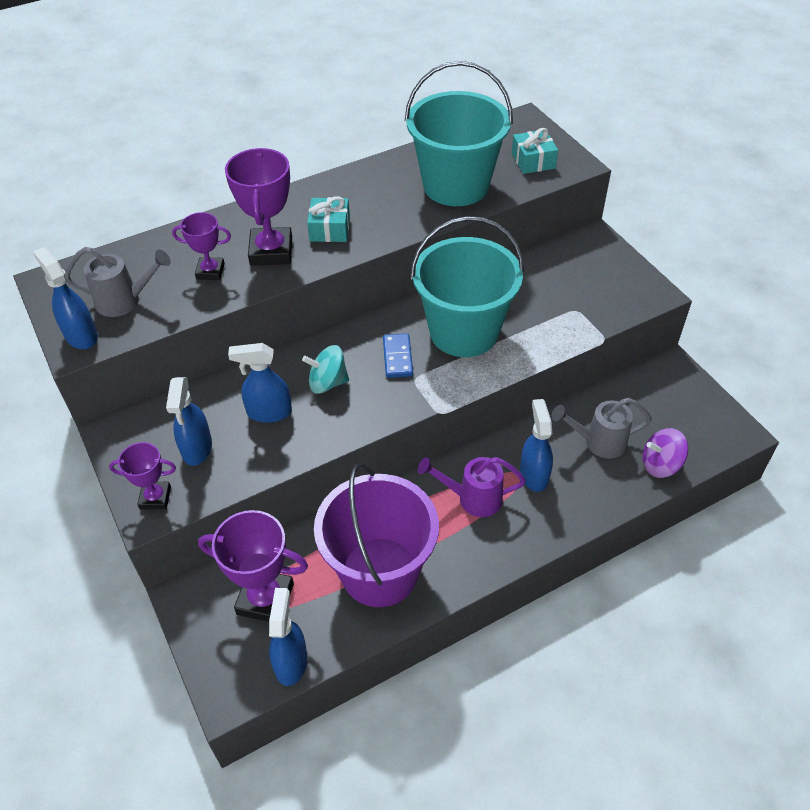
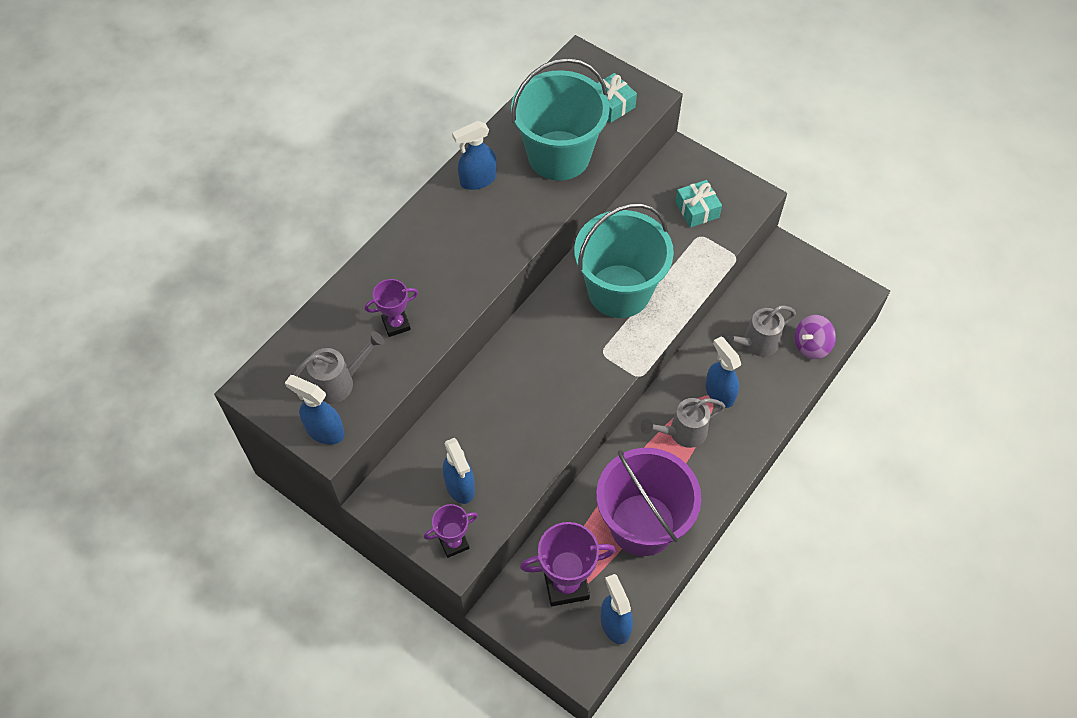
camera: 25 degrees left, 10 degrees up
(268, 412) = (499, 430): blue spray bottle -> blue spray bottle (477, 180)
(271, 251) = (437, 284): purple trophy -> none
(327, 383) = (532, 383): turquoise spinning top -> none
(330, 229) = (474, 241): turquoise gift -> turquoise gift (697, 209)
(397, 357) = (577, 337): blue domino -> none
(473, 498) = (682, 432): purple watering can -> grey watering can

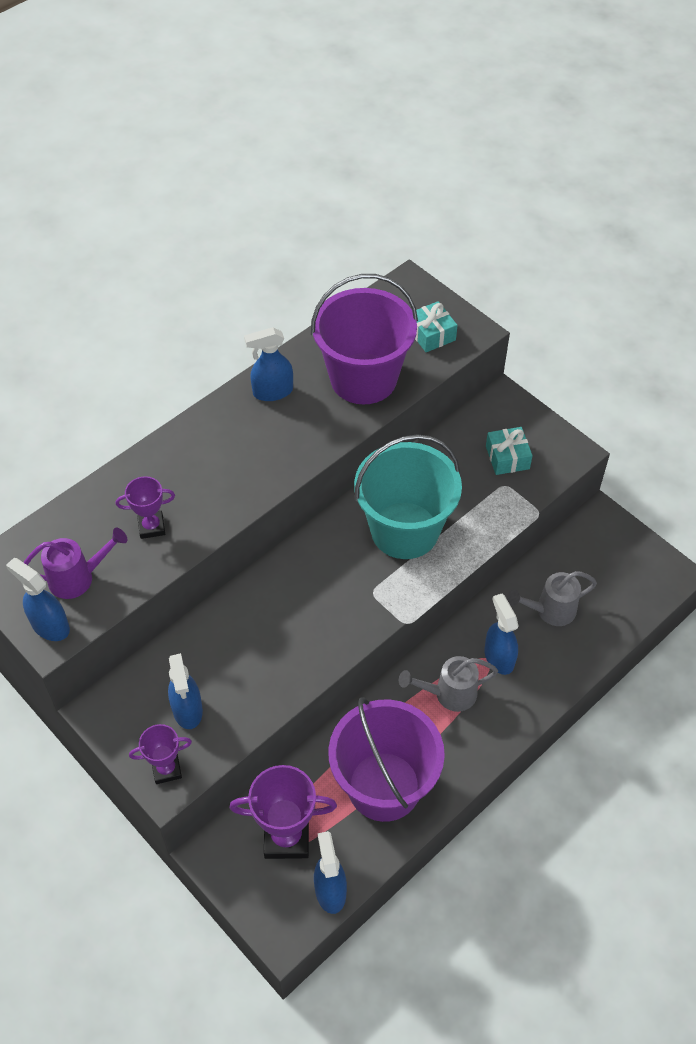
camera: 10 degrees right, 5 degrees down
(339, 382) = (77, 578): grey watering can -> purple watering can
(559, 155) = (363, 378): turquoise bucket -> purple bucket
(811, 345) = (611, 622): purple spinning top -> none

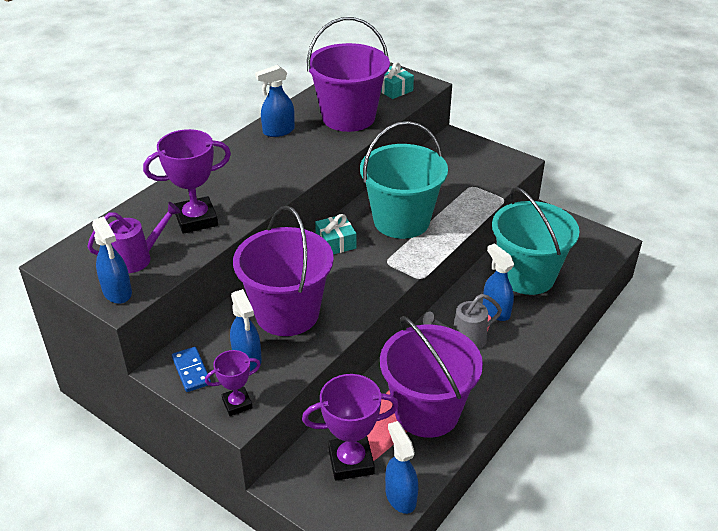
camera: 10 degrees left, 15 degrees down
(50, 625) = (117, 292): blue spray bottle -> blue spray bottle turned 150 degrees counterclockwise
(124, 717) = (191, 371): none -> blue domino
(151, 527) = (196, 219): purple trophy -> purple trophy, size x1.70
(243, 652) = (287, 313): none -> purple bucket
(507, 457) = (468, 170): turquoise gift -> turquoise gift (336, 242)
(550, 610) = (527, 276): grey watering can -> turquoise bucket

